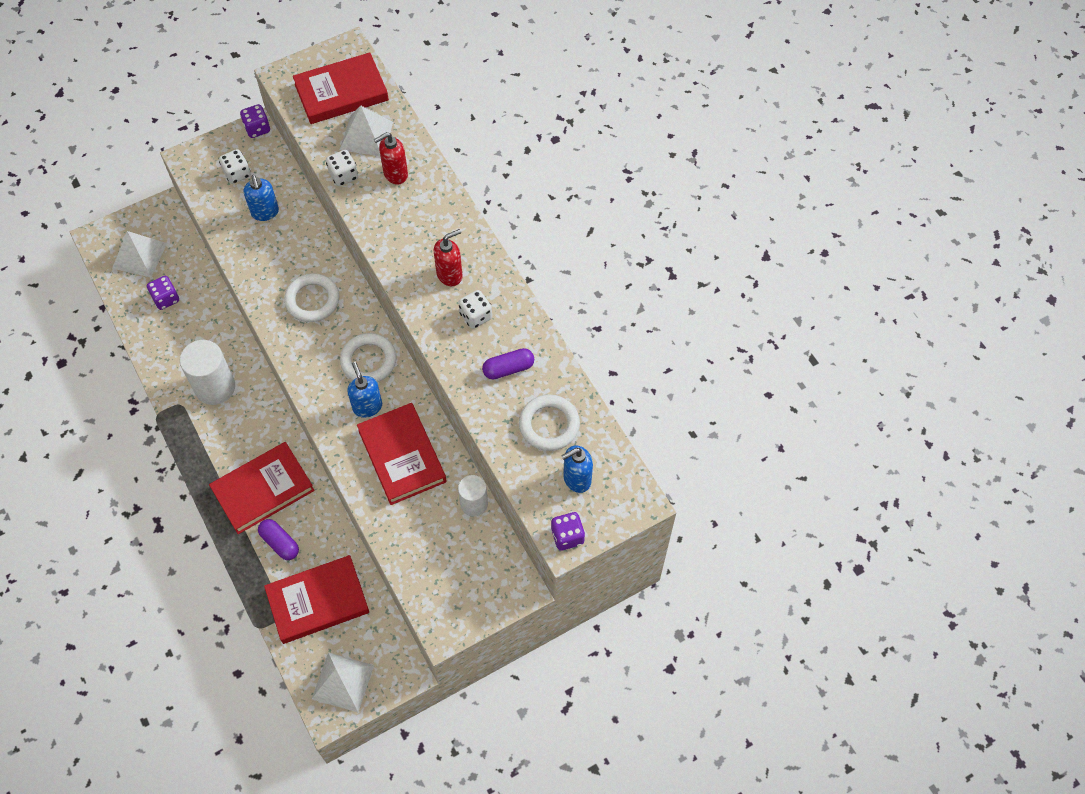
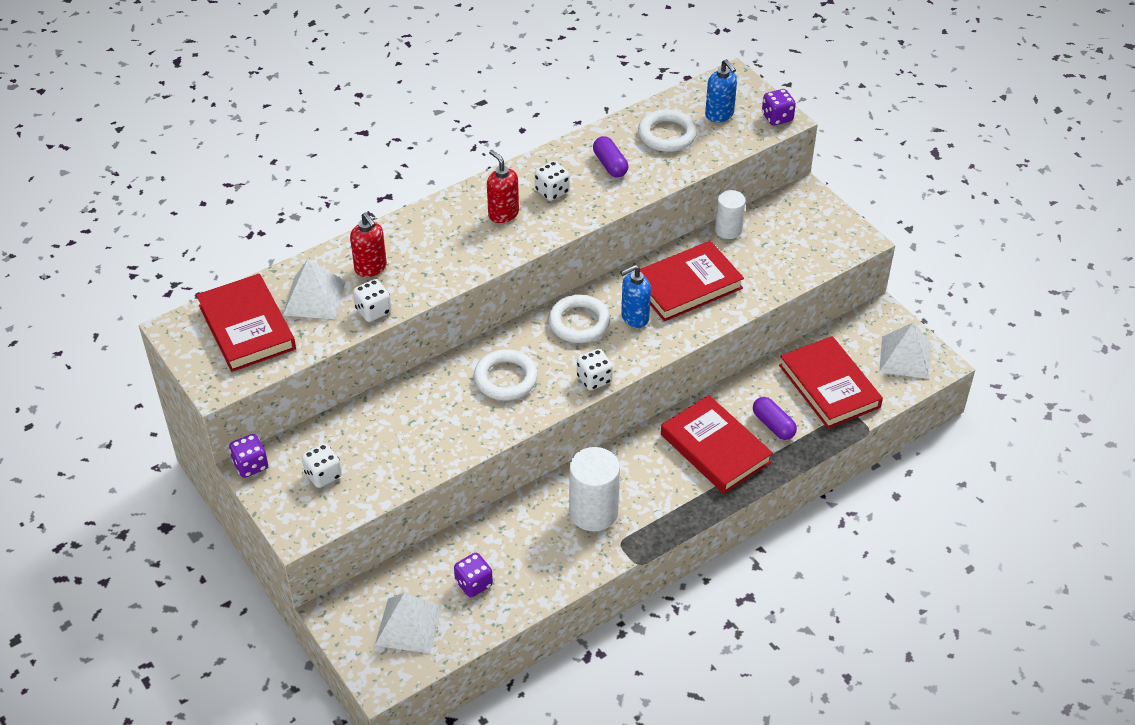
camera: 95 degrees left, 15 degrees down
(265, 212) = (383, 438): blue soap dispenser -> none
(280, 543) = (773, 425): purple capsule -> purple capsule turned 75 degrees counterclockwise
(298, 367) = (594, 379): none -> white dice

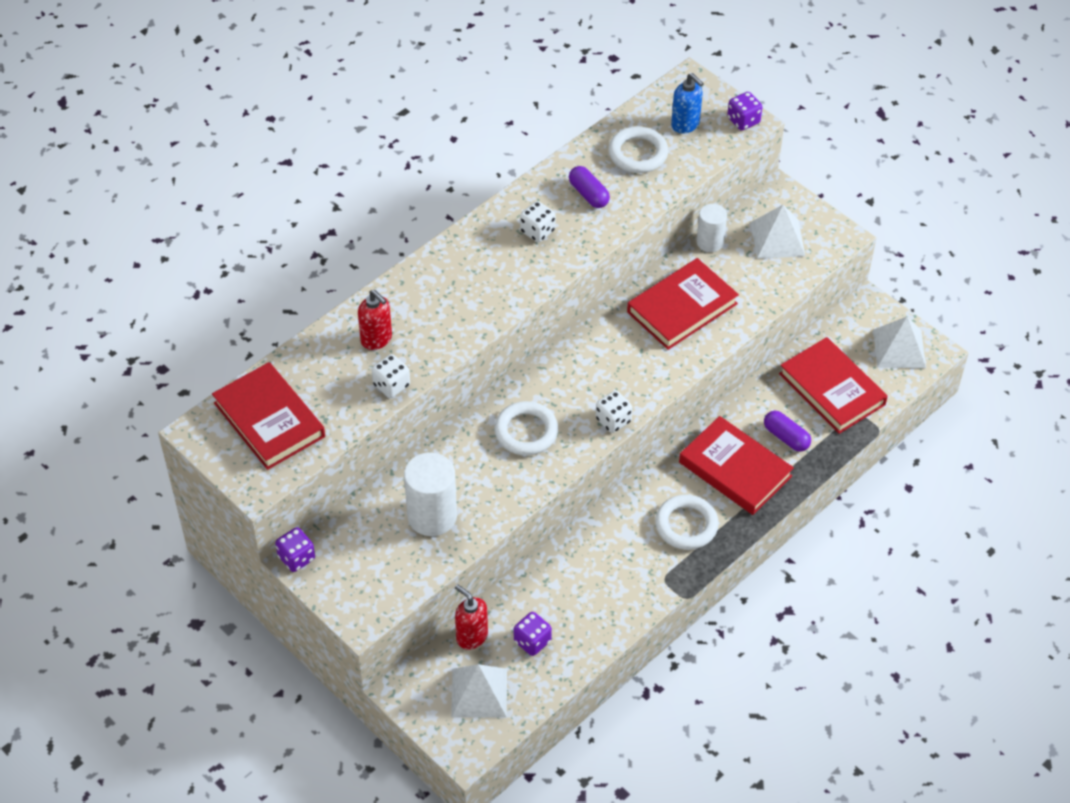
camera: 10 degrees left, 5 degrees up
(314, 298) = (328, 379): white pyramid -> white pyramid (778, 239)
(323, 475) = (371, 558): white dice -> none
(503, 214) = (494, 262): red soap dispenser -> red soap dispenser (471, 636)
(579, 322) = (584, 362): white ring -> white ring (686, 525)
(593, 512) = (631, 552): white cylinder -> white cylinder (432, 516)
(634, 317) = (638, 349): blue soap dispenser -> none

